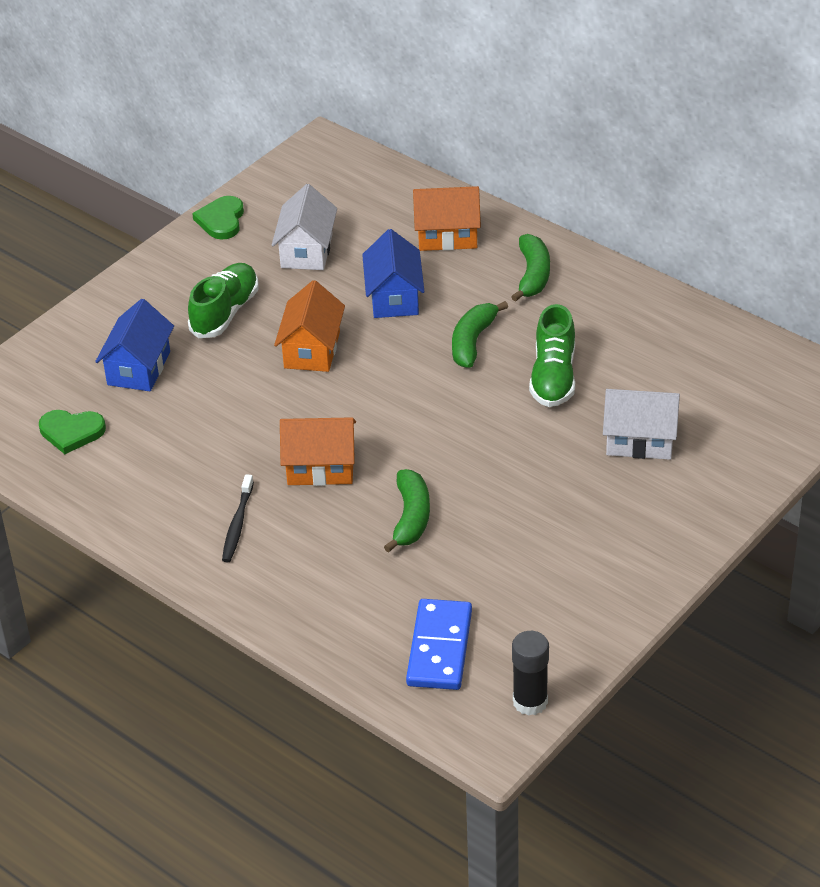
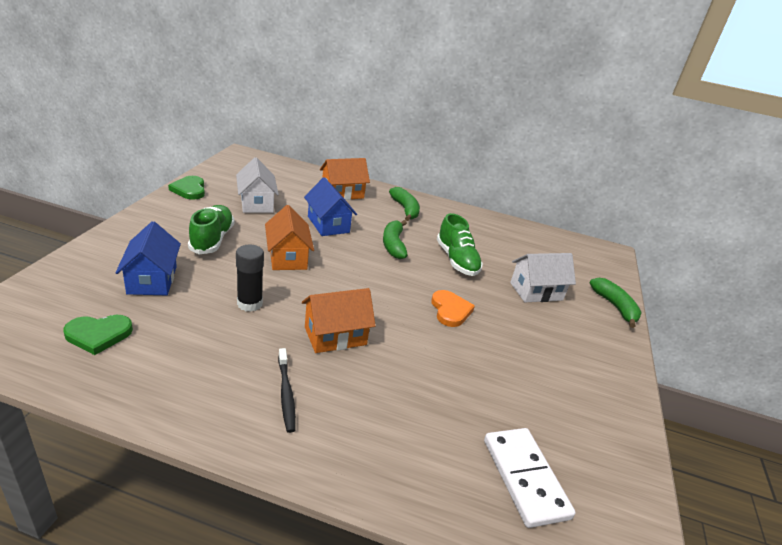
camera: 30 degrees left, 10 degrees down
(411, 518) = (427, 364): green banana -> green banana (615, 307)
(440, 648) = (525, 478): blue domino -> white domino
(488, 453) = (450, 310): none -> orange heart
(530, 702) = (634, 515): black glue stick -> black glue stick (249, 303)

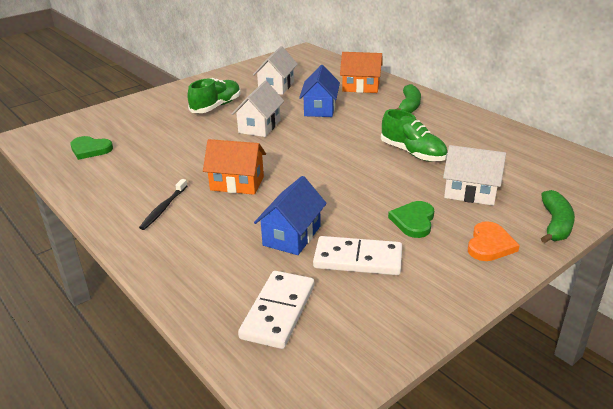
camera: 40 degrees right, 0 degrees up
(152, 280) = (151, 125): blue house -> blue house (292, 236)
(189, 190) = (235, 72): green heart -> green heart (413, 221)
(249, 303) = (198, 151): black glue stick -> none
(288, 257) = (259, 126): orange house -> white house
(393, 245) = (363, 131): green banana -> none
(450, 310) = (357, 188): orange heart -> orange heart (490, 244)
(456, 260) = (412, 153): green shoe -> green shoe turned 60 degrees counterclockwise
(527, 390) = (358, 259): none -> white domino

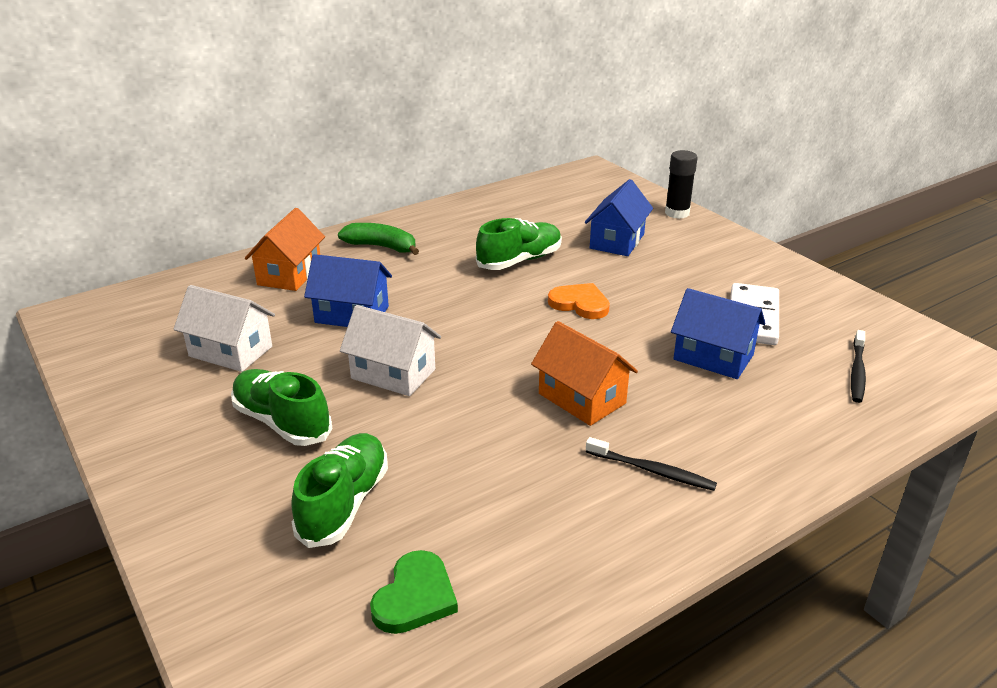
camera: 85 degrees left, 0 degrees up
(154, 128) = (344, 503): none -> green shoe
(237, 183) = (582, 398): orange house -> orange house turned 60 degrees counterclockwise
(278, 312) = (857, 372): white domino -> black toothbrush
(413, 221) = (675, 279): green heart -> none
(470, 192) = (617, 241): white house -> blue house
(490, 244) = (714, 247): orange heart -> orange heart (580, 304)
(555, 224) = (677, 213): green banana -> black glue stick

